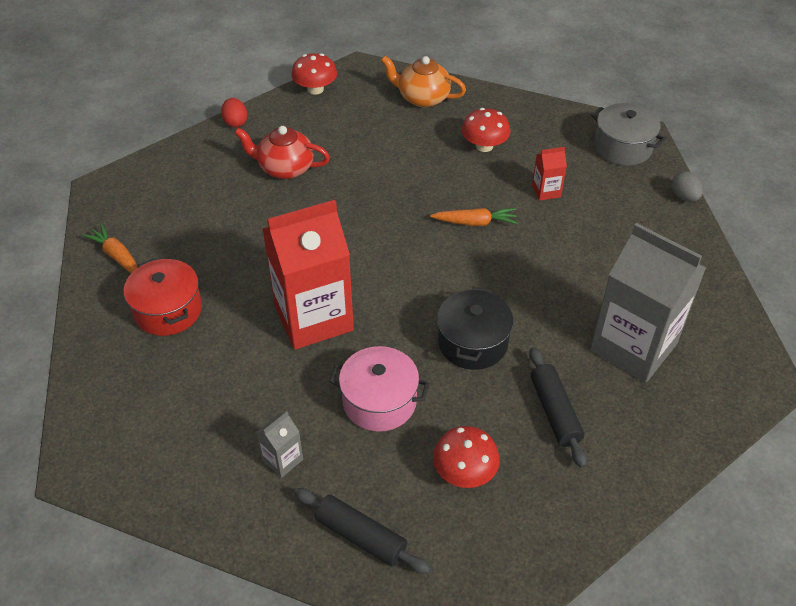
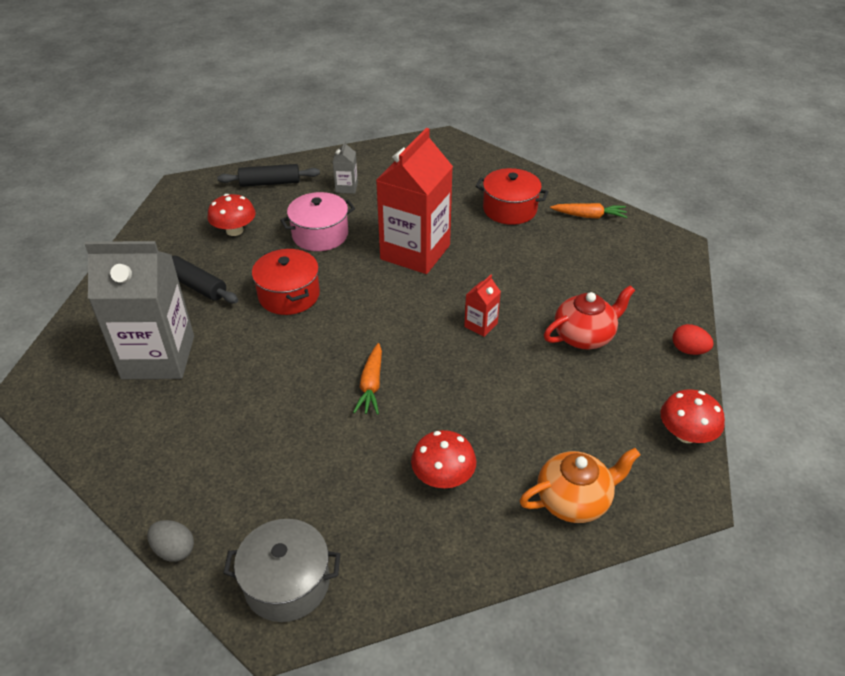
camera: 140 degrees right, 5 degrees down
(472, 343) = (289, 295): black pot -> red pot
(475, 222) = (371, 385): orange carrot -> orange carrot turned 45 degrees counterclockwise
(546, 191) = (332, 460): red carton -> red carton (481, 325)

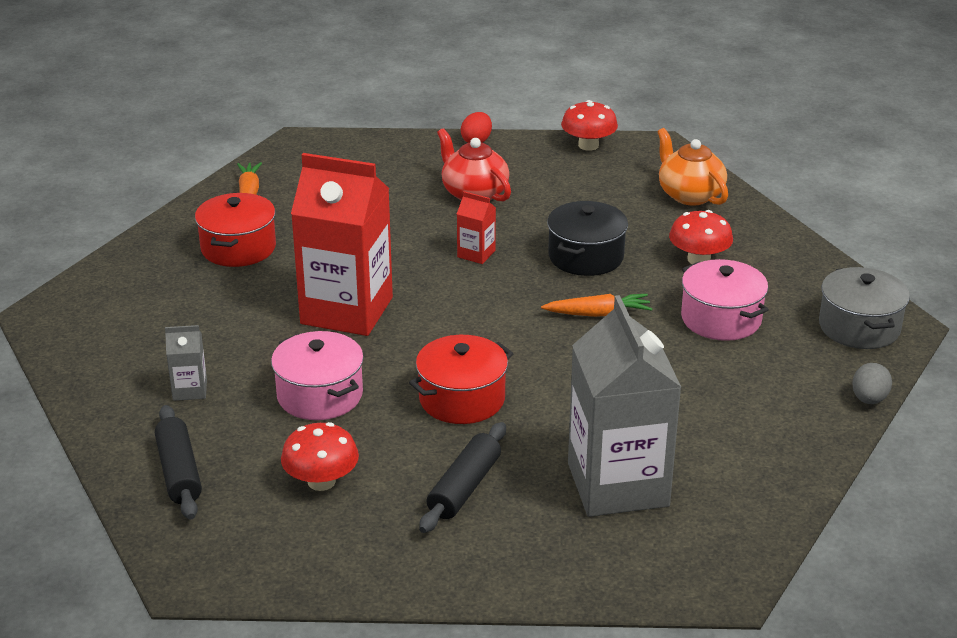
camera: 100 degrees left, 10 degrees down
(338, 469) = (721, 319): none -> pink pot
(464, 393) = (586, 256): none -> black pot

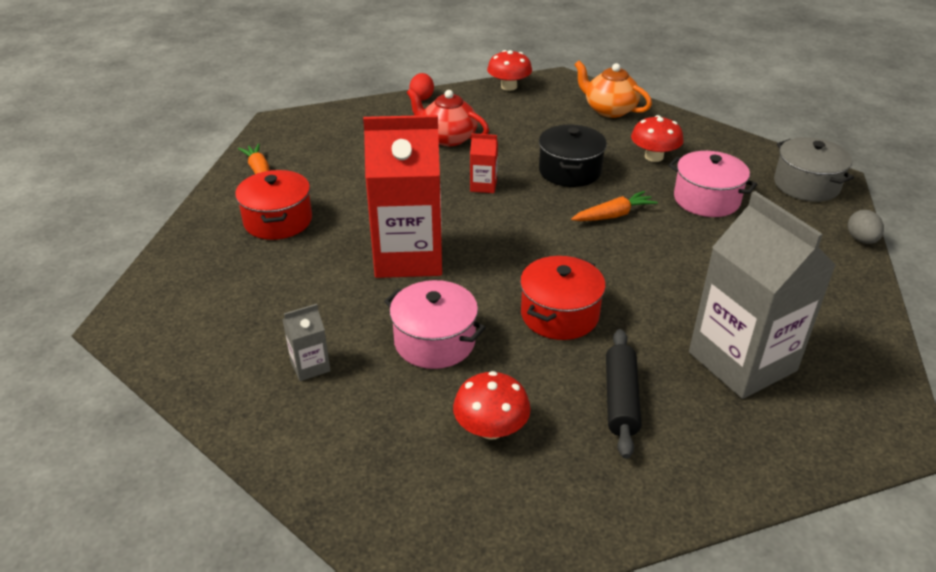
camera: 20 degrees left, 5 degrees up
(179, 472) = (349, 456): black rolling pin -> none

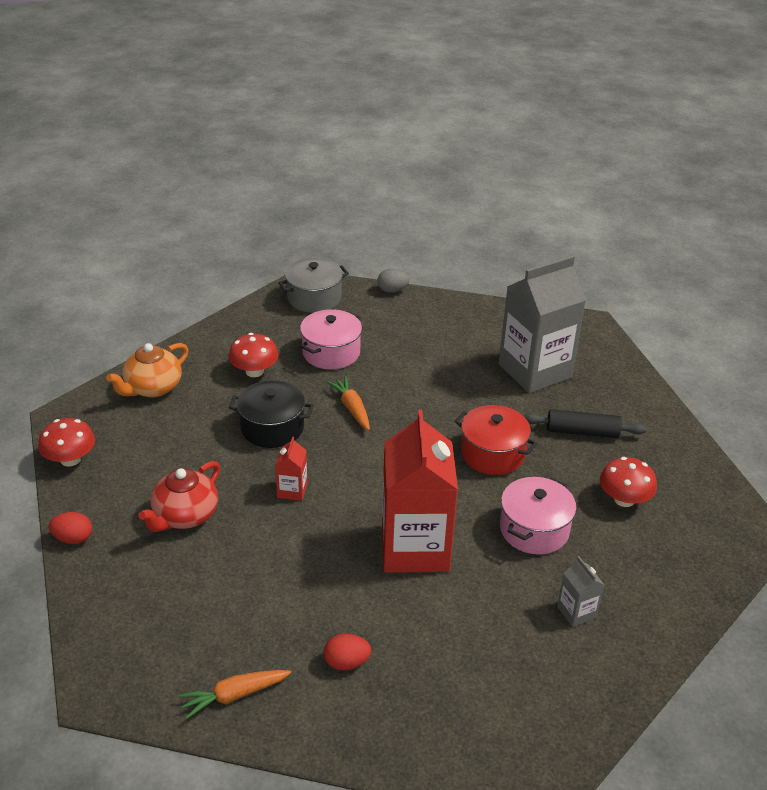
camera: 90 degrees left, 0 degrees up
(278, 221) = (346, 662): red pot -> red egg

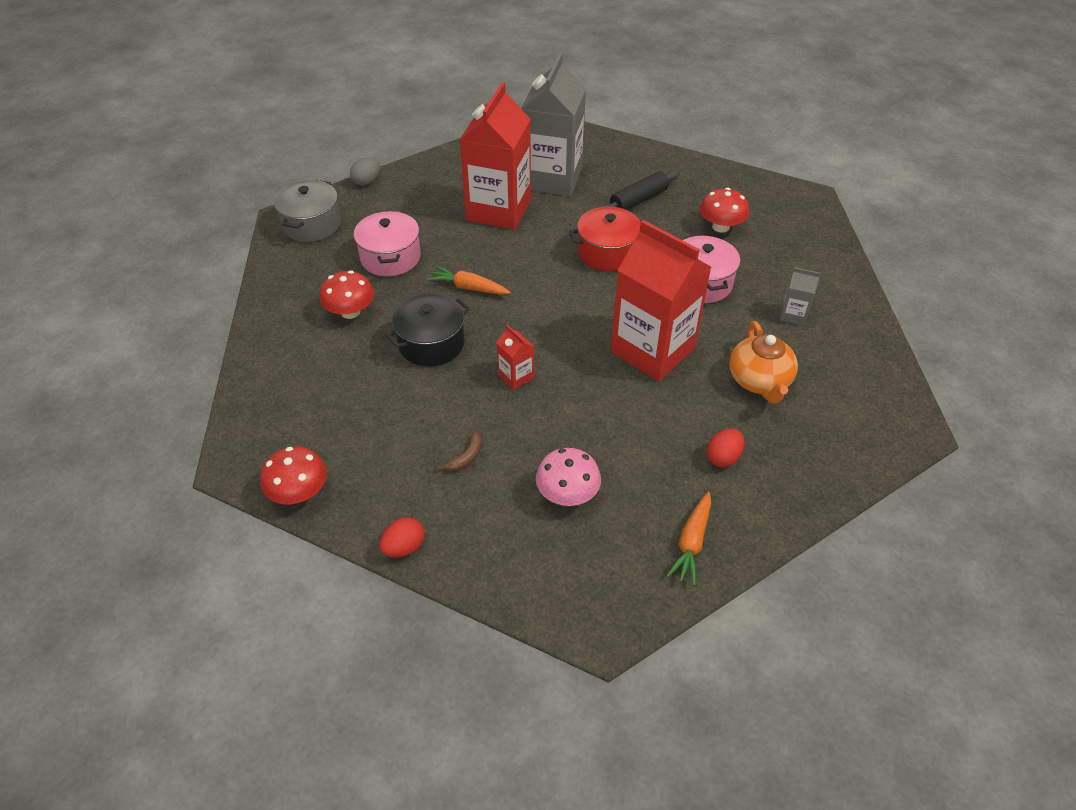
camera: 45 degrees left, 10 degrees up
(152, 388) = (282, 384): orange teapot -> orange teapot (759, 381)
(185, 516) = (466, 457): red teapot -> brown banana
(208, 591) = (567, 494): none -> pink mushroom
(456, 368) = (498, 210): none -> red carton

